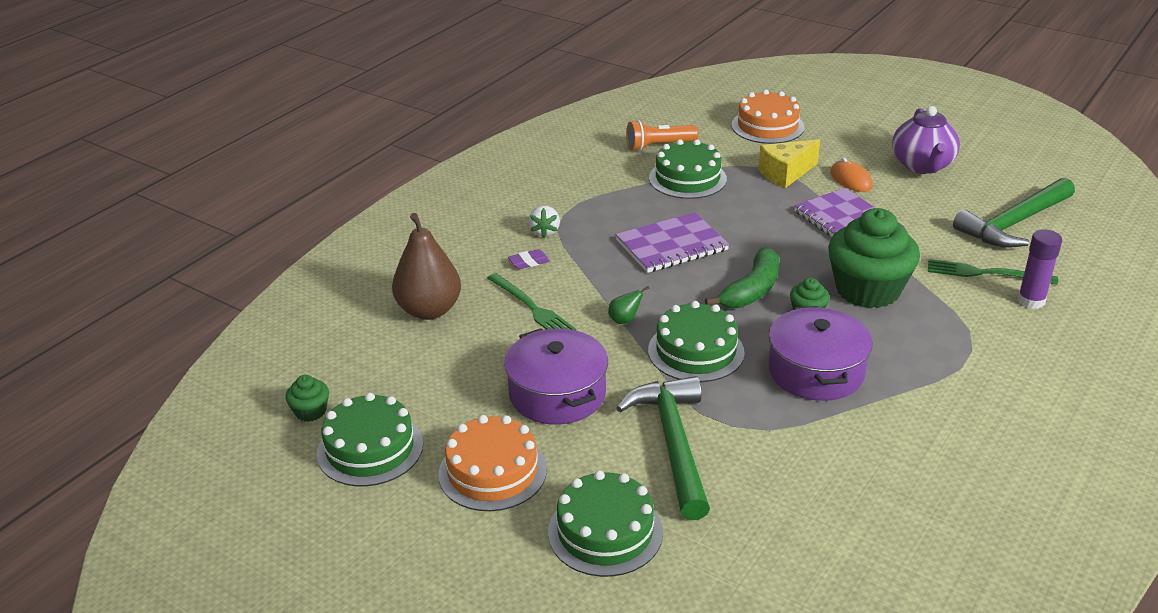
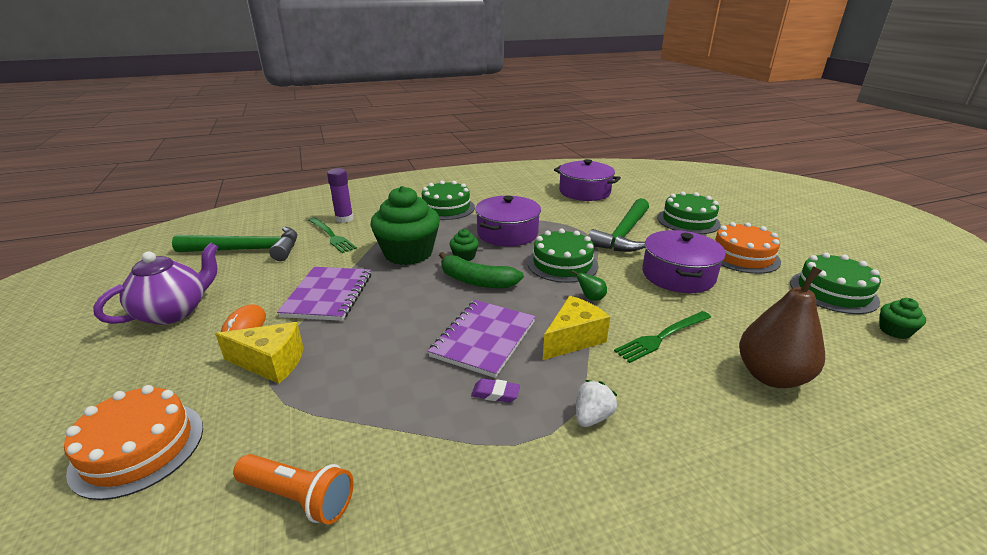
camera: 145 degrees left, 5 degrees down
(529, 262) = (637, 384): purple eraser -> purple eraser (495, 393)
(532, 308) = (662, 337): green fork -> green fork turned 120 degrees counterclockwise
(603, 274) = (573, 339): none -> yellow cheese
(671, 245) = (484, 339): purple notebook -> purple notebook turned 75 degrees counterclockwise
(687, 178) = (358, 411): green cake -> green cake (446, 208)
(751, 290) = (476, 281): green banana -> green banana turned 135 degrees counterclockwise
(839, 543) = (584, 192): none -> purple pot

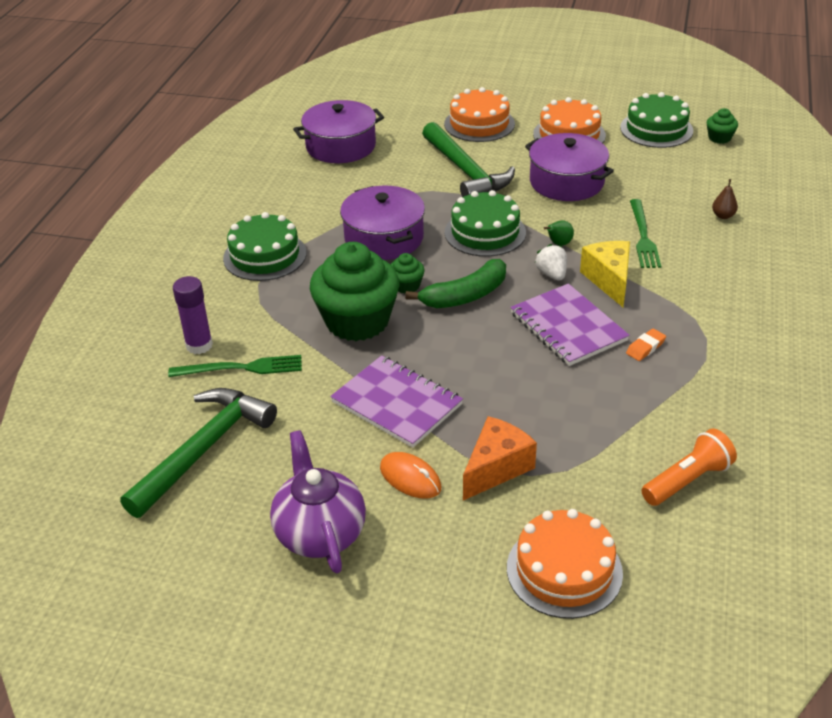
camera: 55 degrees left, 10 degrees up
(271, 363) = (496, 468): yellow cheese -> orange cheese
(495, 393) = (645, 348): purple eraser -> orange eraser
(592, 417) = (704, 312): white strawberry -> white strawberry (552, 274)
(688, 221) = (479, 124): green cake -> orange cake
(771, 376) = (723, 216): brown pear -> brown pear, size x0.41

